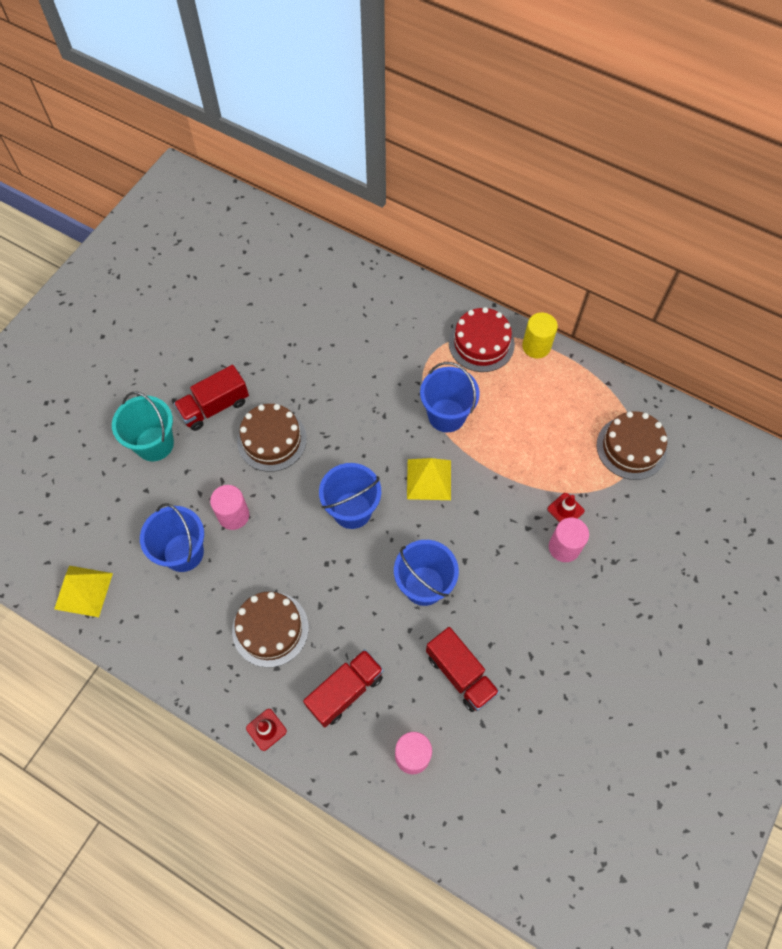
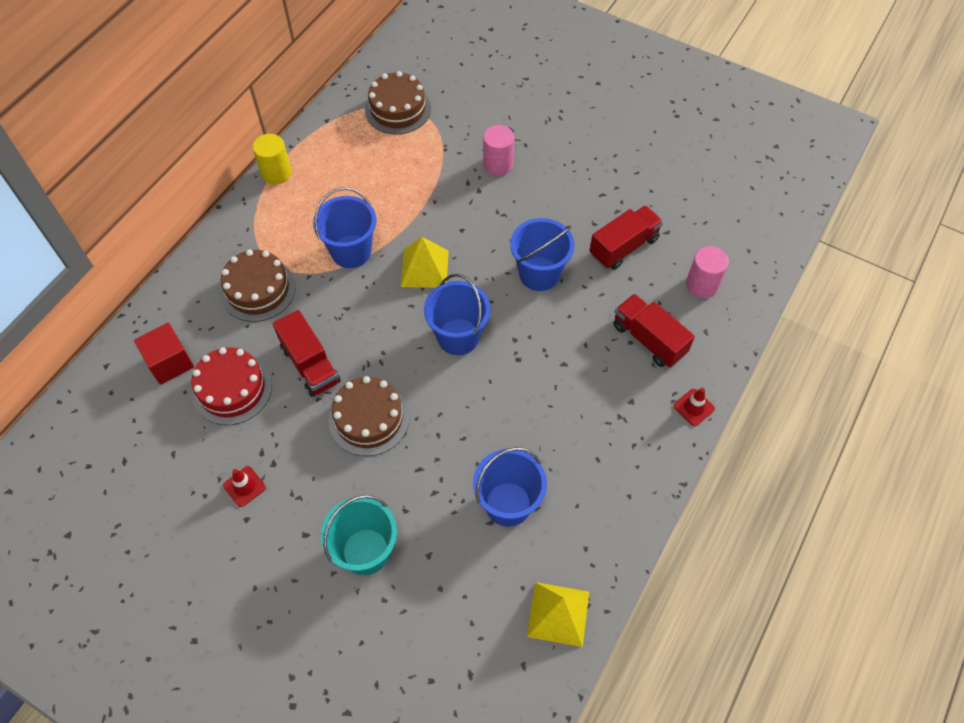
camera: 90 degrees left, 5 degrees down
(214, 407) = (319, 484): red truck -> red truck (310, 364)
(233, 515) = (463, 453): pink cylinder -> none
(270, 629) = (591, 409): brown cake -> brown cake (258, 290)
(331, 290) = (170, 362): none -> red cube
(481, 343) = (266, 219): red cake -> red cake (232, 389)
(565, 510) = (460, 161): red traffic cone -> red traffic cone (244, 486)

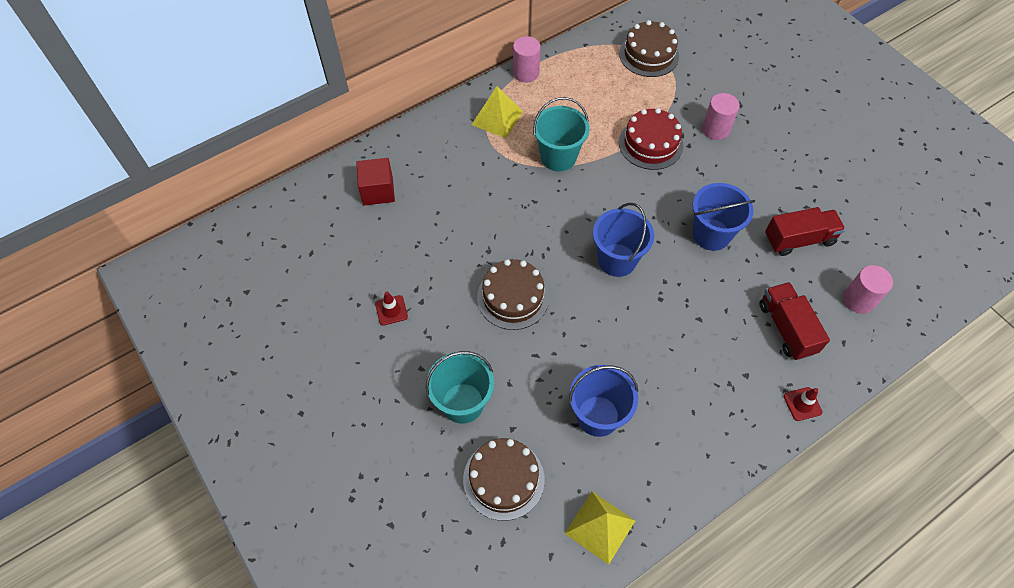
camera: 25 degrees right, 0 degrees up
(232, 389) = (415, 230): red cake -> red cake (650, 144)
(258, 290) = (470, 160): brown cake -> brown cake (503, 479)
(276, 173) = (526, 73): yellow cylinder -> pink cylinder
(310, 364) = (485, 235): red truck -> none
(351, 251) = (558, 157): blue bucket -> turquoise bucket
(425, 268) = (613, 193): yellow pyramid -> yellow pyramid (497, 118)

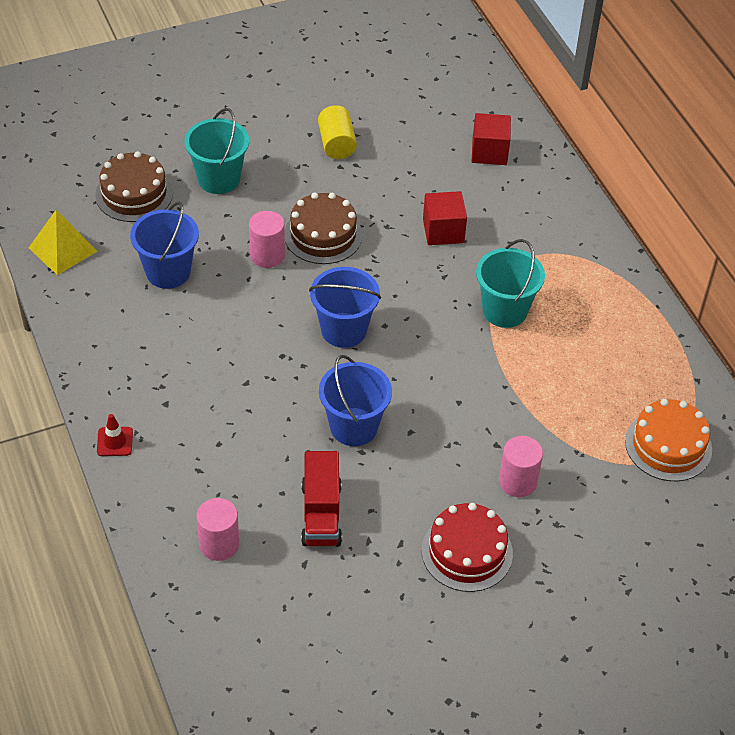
camera: 100 degrees right, 10 degrees down
(391, 310) = (336, 144): red traffic cone -> yellow cylinder
(483, 209) = (443, 231): none -> red cube
(497, 118) = (578, 266): yellow pyramid -> none
(526, 73) = (651, 307): pink cylinder -> pink cylinder (267, 255)
(649, 55) = (668, 445): brown cake -> orange cake
(650, 144) = (507, 405): red cake -> red cake (467, 552)
(786, 328) = (207, 459): red truck -> none

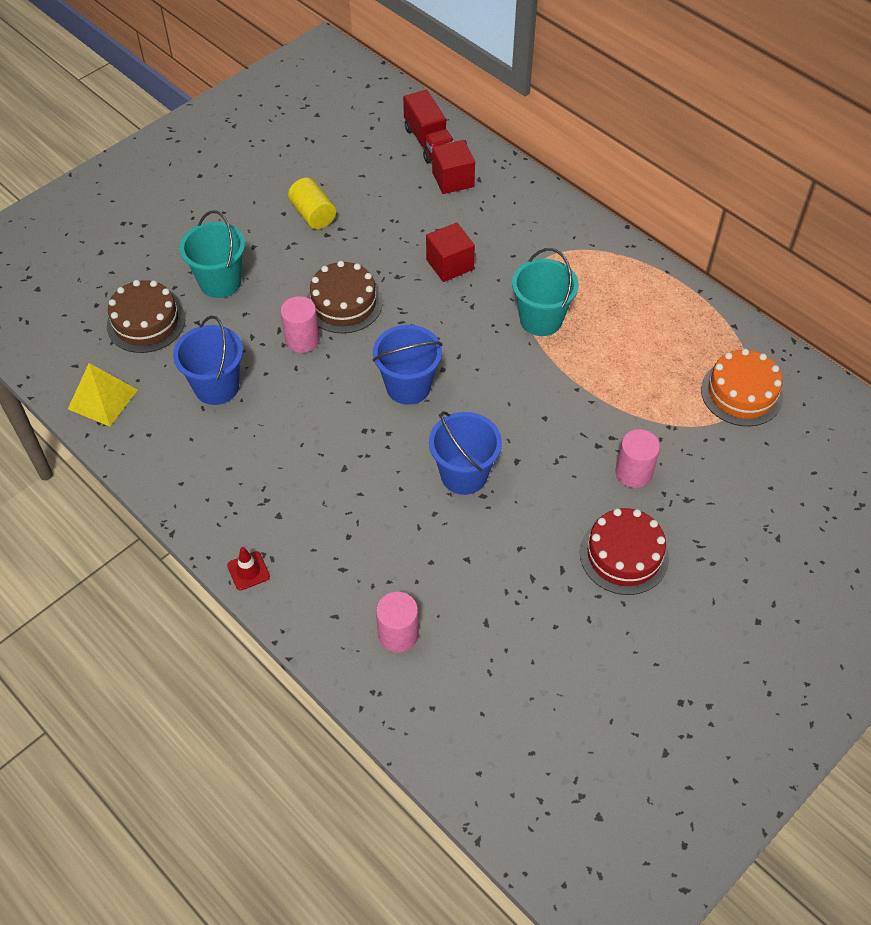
camera: 20 degrees left, 5 degrees up
(321, 514) = (477, 568): red truck -> red truck (428, 142)

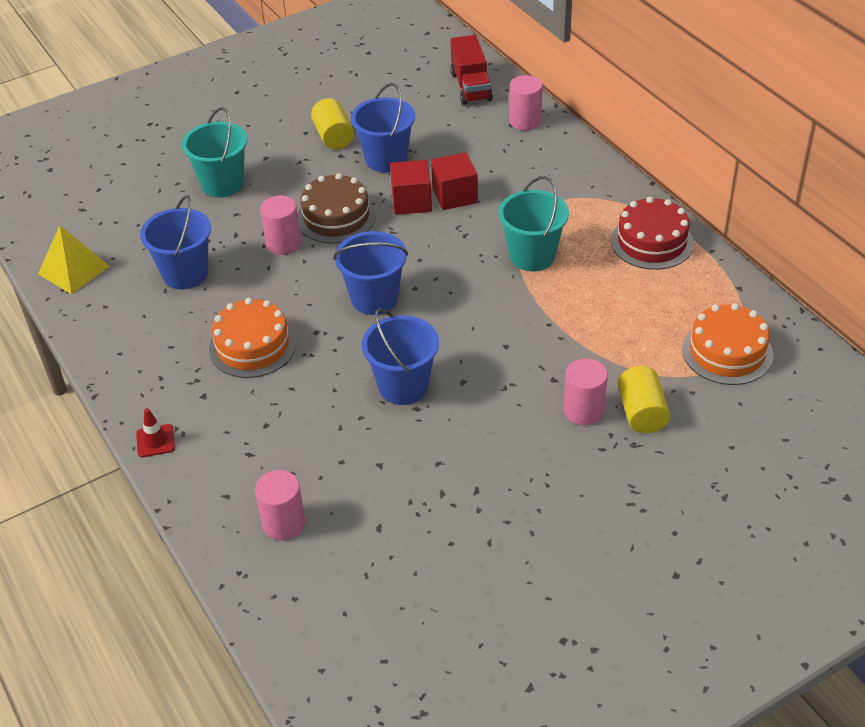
camera: 15 degrees right, 10 degrees down
(146, 322) = (139, 210): brown cake -> none
(308, 455) = (252, 346): none -> orange cake
(372, 233) = (386, 159): none -> blue bucket
(453, 179) = (484, 122): red cube -> red cube (411, 202)
(491, 174) = (525, 121): none -> pink cylinder
(624, 555) = (547, 487): red cake -> red cake (652, 242)
(684, 467) = (641, 413): none -> yellow cylinder

